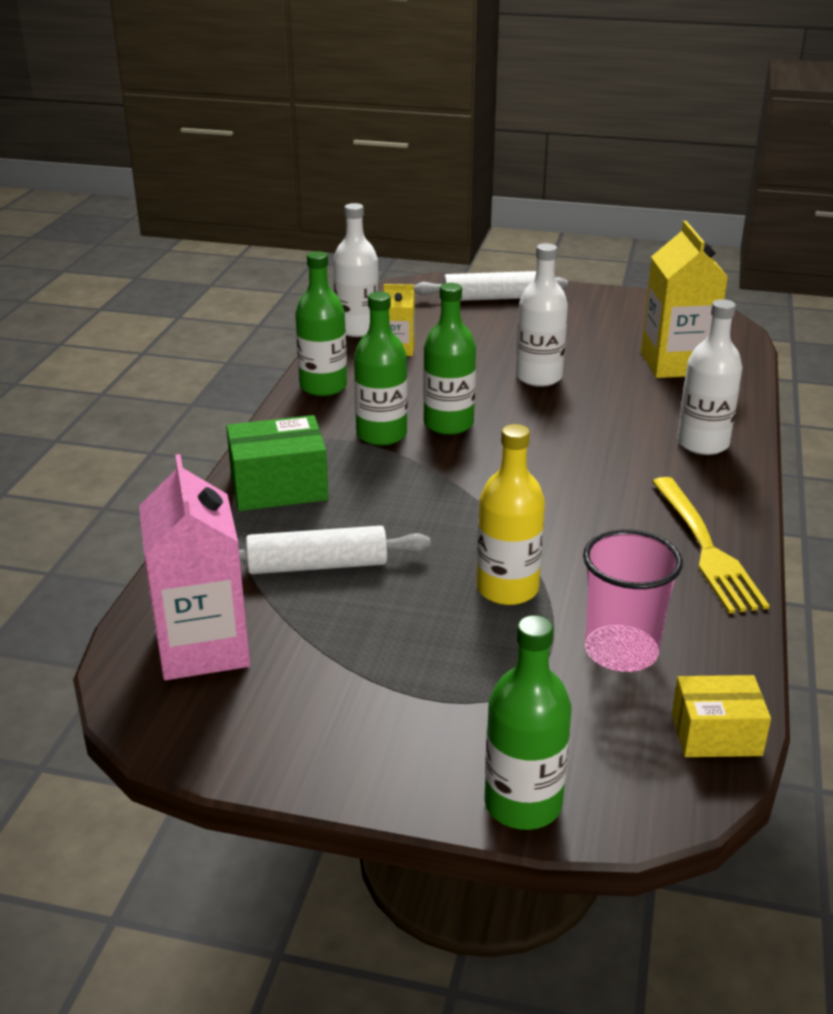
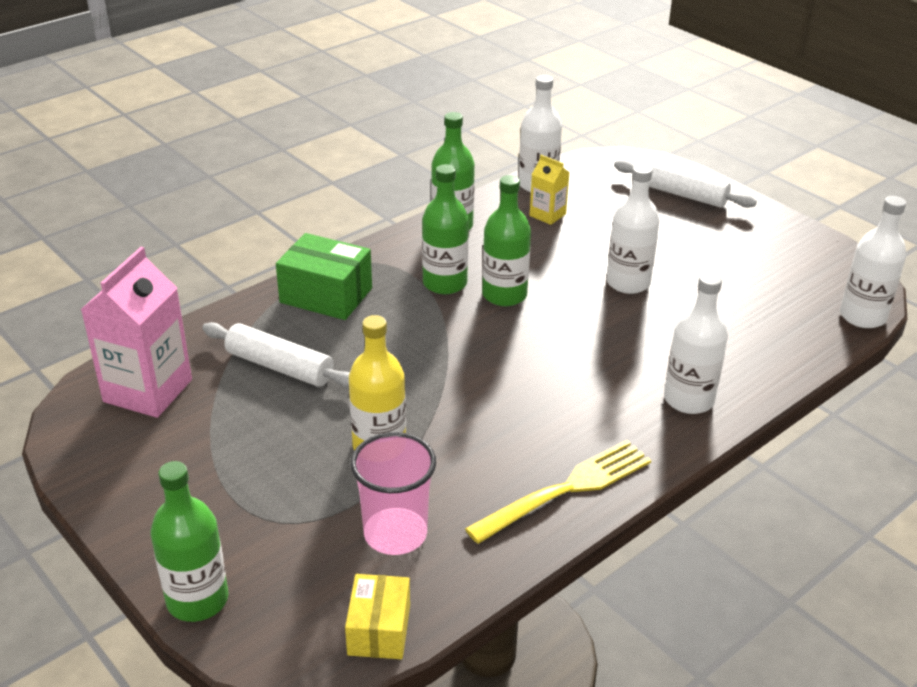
camera: 35 degrees right, 5 degrees up
(676, 364) = (766, 317): yellow carton -> none
(706, 549) = (567, 489): yellow fork -> yellow fork turned 150 degrees counterclockwise
(716, 734) = (379, 630): yellow box -> yellow box turned 60 degrees clockwise
(739, 339) = (862, 316): none -> white bottle

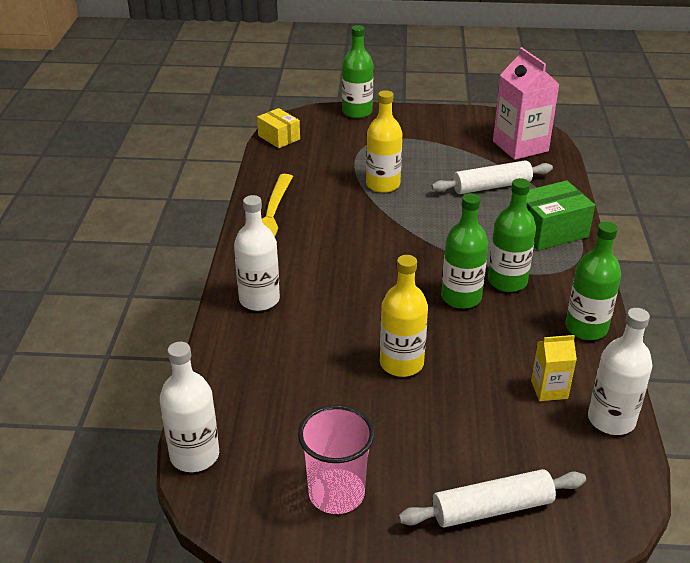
camera: 135 degrees right, 0 degrees up
(395, 534) = (320, 163): pink cup -> pink cup (336, 493)
(628, 282) = (401, 363): white bottle -> yellow bottle

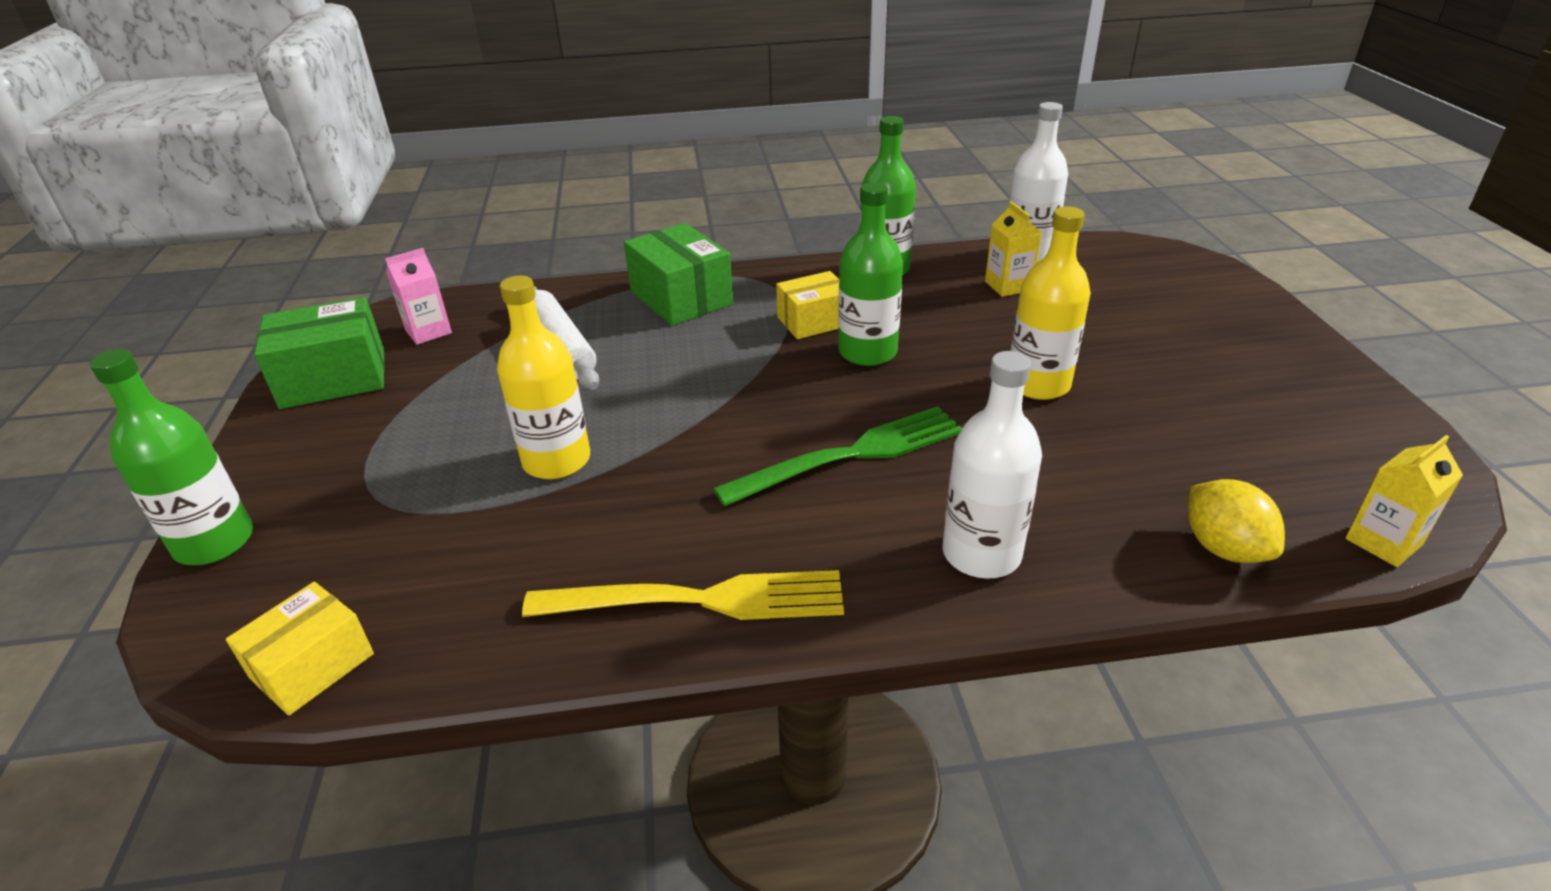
camera: 100 degrees left, 0 degrees up
(194, 455) = (1383, 542): white bottle -> yellow carton
(222, 386) = (1223, 548): none -> yellow lemon
(336, 493) = (1304, 403): pink cup -> none
(354, 273) = (852, 455): none -> green fork
(476, 124) = (334, 378): none -> green box
(492, 509) = (1214, 307): white rolling pin -> none
(507, 281) = (814, 321): green bottle -> yellow box
(520, 146) = (428, 332): pink carton -> pink carton, size x0.51

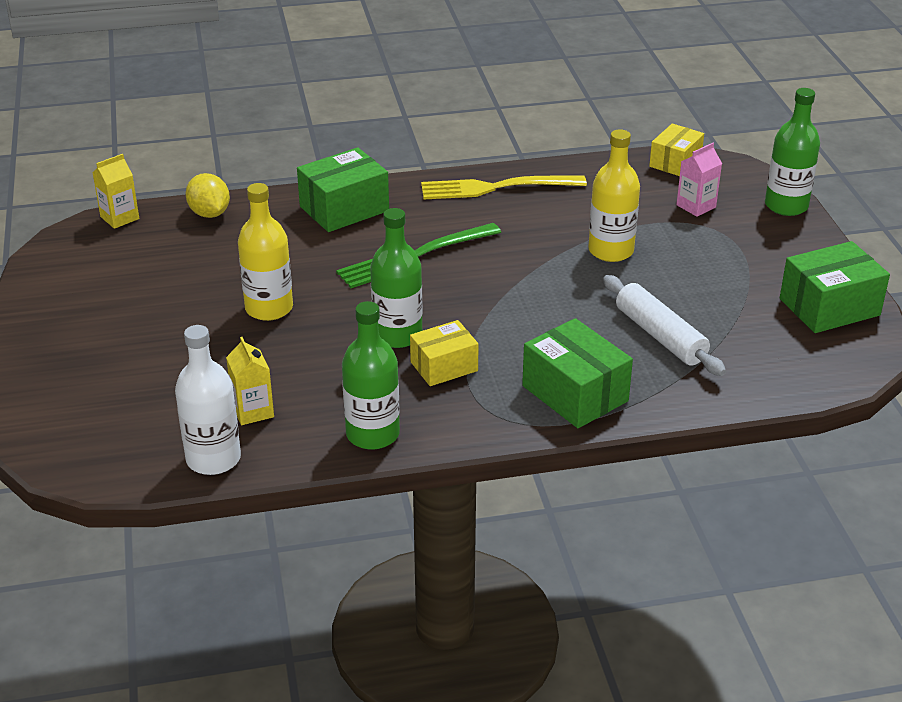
camera: 175 degrees right, 0 degrees up
(428, 332) = (792, 352): pink carton -> pink carton (696, 206)
(981, 554) = (344, 209): white bottle -> green box

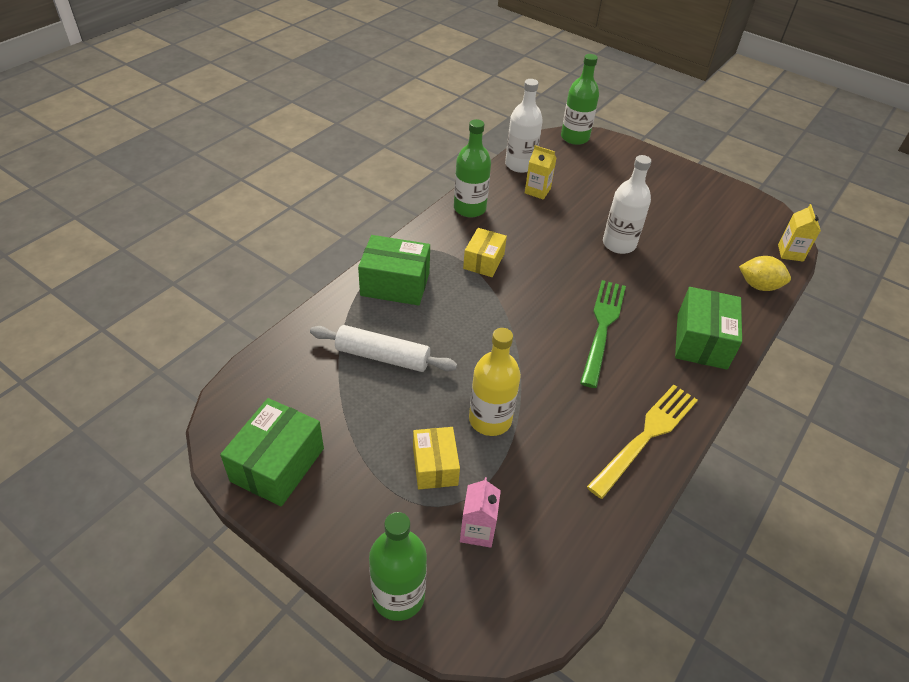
camera: 135 degrees right, 10 degrees up
(269, 308) = (619, 244): yellow bottle -> white bottle
(397, 335) = (533, 266): green bottle -> green bottle (575, 138)
(675, 162) = (555, 595): yellow box -> yellow box (435, 466)

